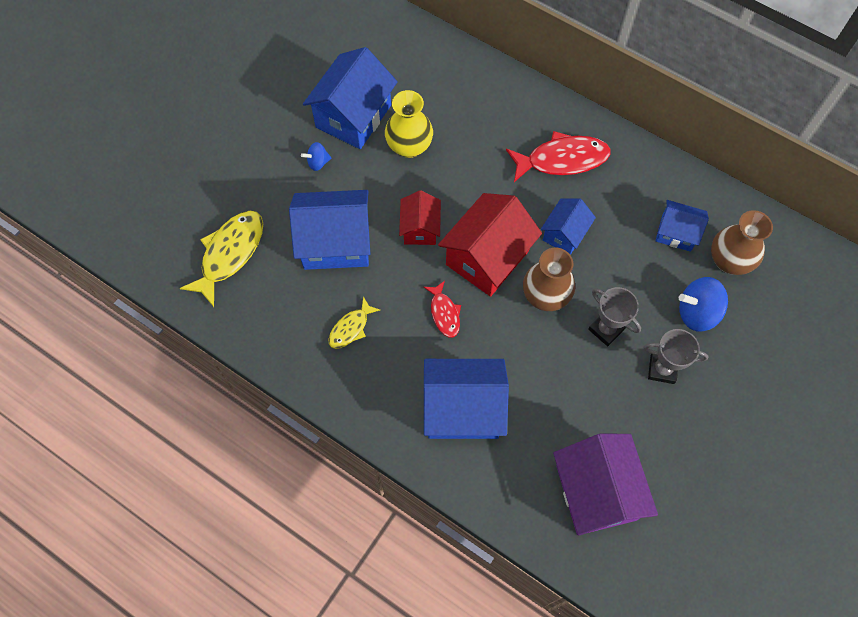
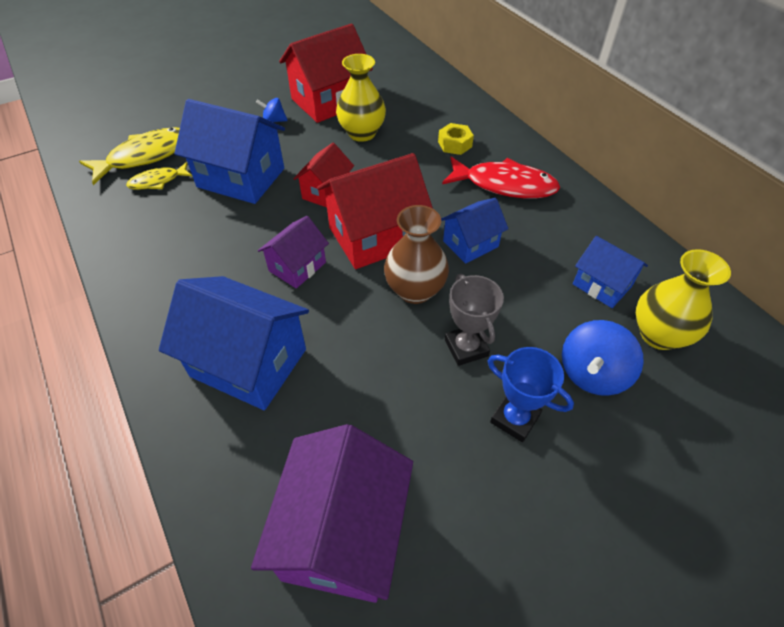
camera: 25 degrees right, 15 degrees down
(351, 328) = (198, 246): yellow fish -> yellow fish (158, 181)
(353, 116) = (329, 101): blue house -> red house
(444, 313) = (297, 266): red fish -> purple house
(498, 127) = (455, 144): none -> yellow nut
(662, 369) = (514, 419): grey trophy -> blue trophy
(697, 312) = (592, 373): blue spinning top -> blue spinning top turned 75 degrees counterclockwise
(729, 261) = (658, 334): brown vase -> yellow vase

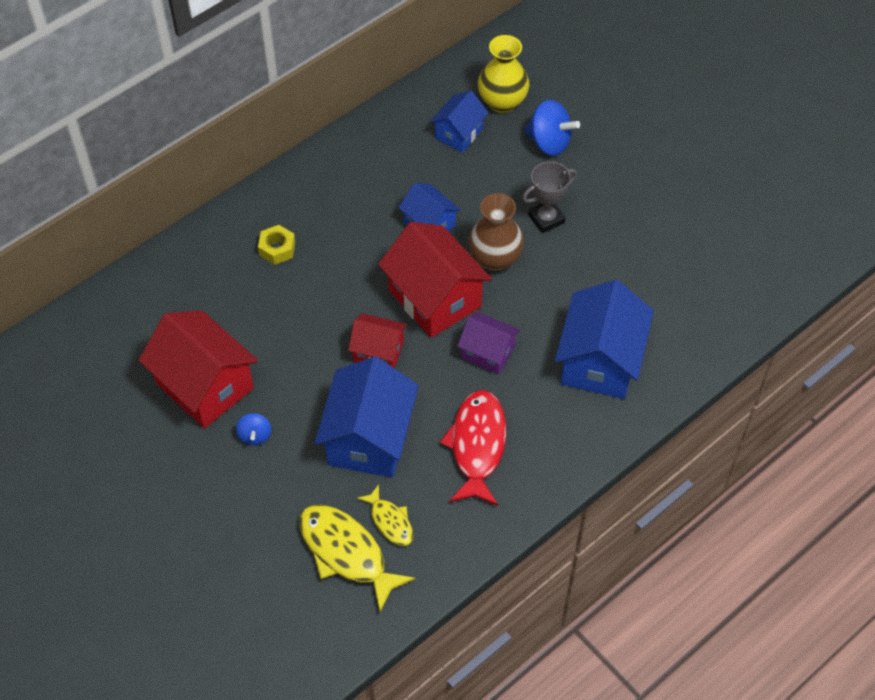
camera: 100 degrees left, 5 degrees up
(342, 533) = (710, 272): purple house -> none
(362, 133) = (268, 338): yellow vase -> none
(504, 185) = (340, 203): red fish -> red fish (477, 446)
(514, 419) = (600, 186): blue trophy -> none

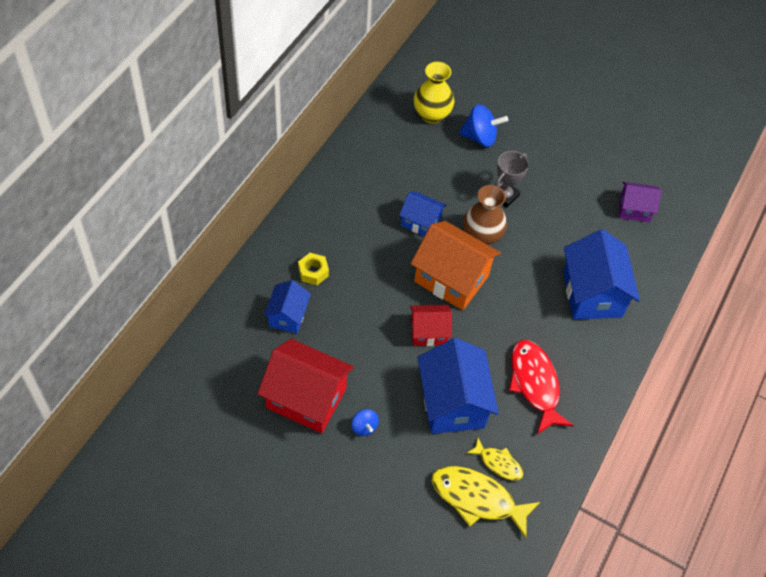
camera: 25 degrees left, 0 degrees up
(434, 298) = (451, 279): red house -> orange house
(459, 133) = (410, 146): blue house -> blue house (288, 316)
(488, 352) = (509, 310): purple house -> purple house (634, 209)

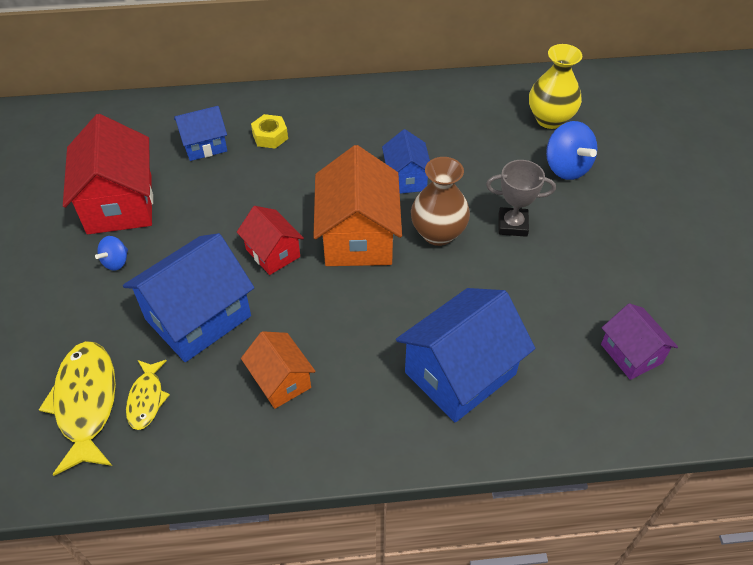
camera: 60 degrees right, 5 degrees down
(535, 384) = (281, 380): red fish -> orange house

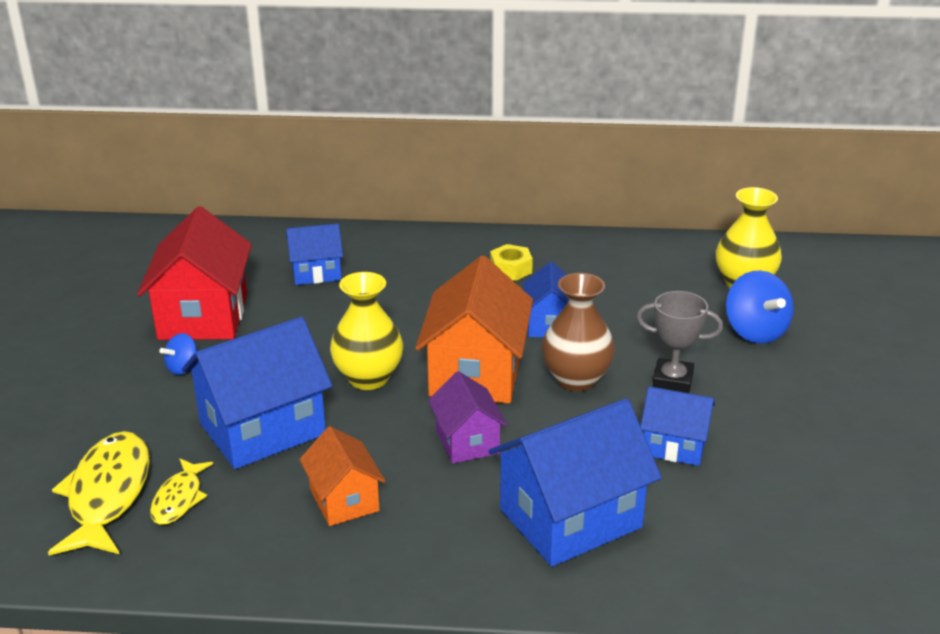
camera: 10 degrees right, 20 degrees down
(270, 136) = (395, 271): yellow nut -> yellow nut (511, 269)
(273, 253) = (368, 378): red house -> yellow vase
(525, 290) = (674, 445): none -> blue house
(631, 354) = (801, 524): purple house -> purple house (467, 441)

